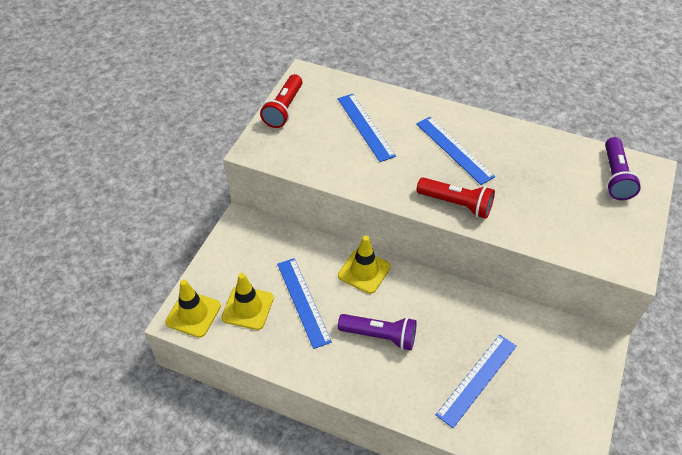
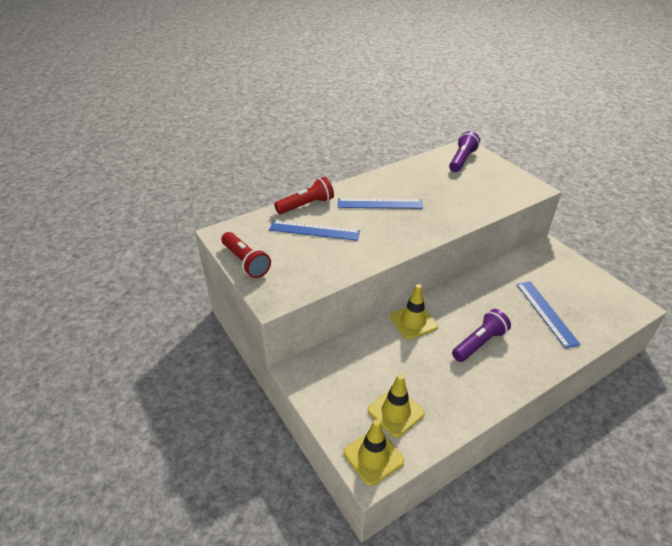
camera: 55 degrees left, 10 degrees down
(303, 301) = (416, 372): blue ruler -> none
(456, 204) = (430, 226): red flashlight -> red flashlight (306, 205)
(615, 177) = (461, 160): purple flashlight -> purple flashlight turned 105 degrees counterclockwise

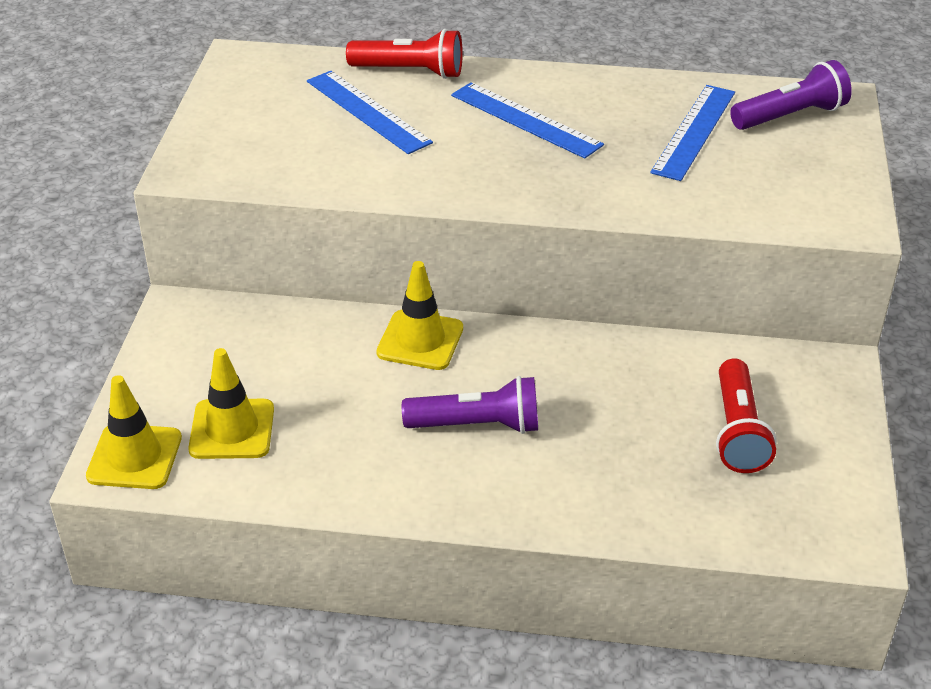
camera: 40 degrees right, 0 degrees up
(246, 262) = (219, 108): red flashlight -> red flashlight (738, 431)
(546, 313) = (659, 453): blue ruler -> blue ruler (694, 132)

